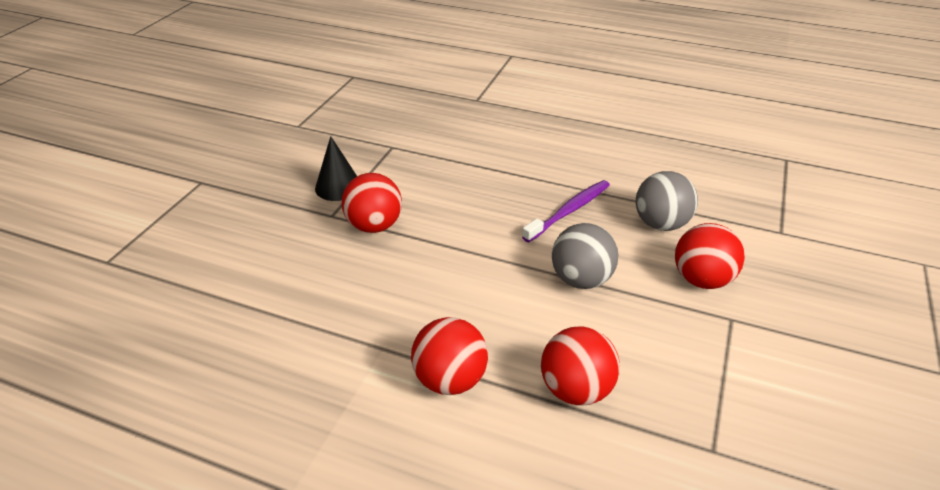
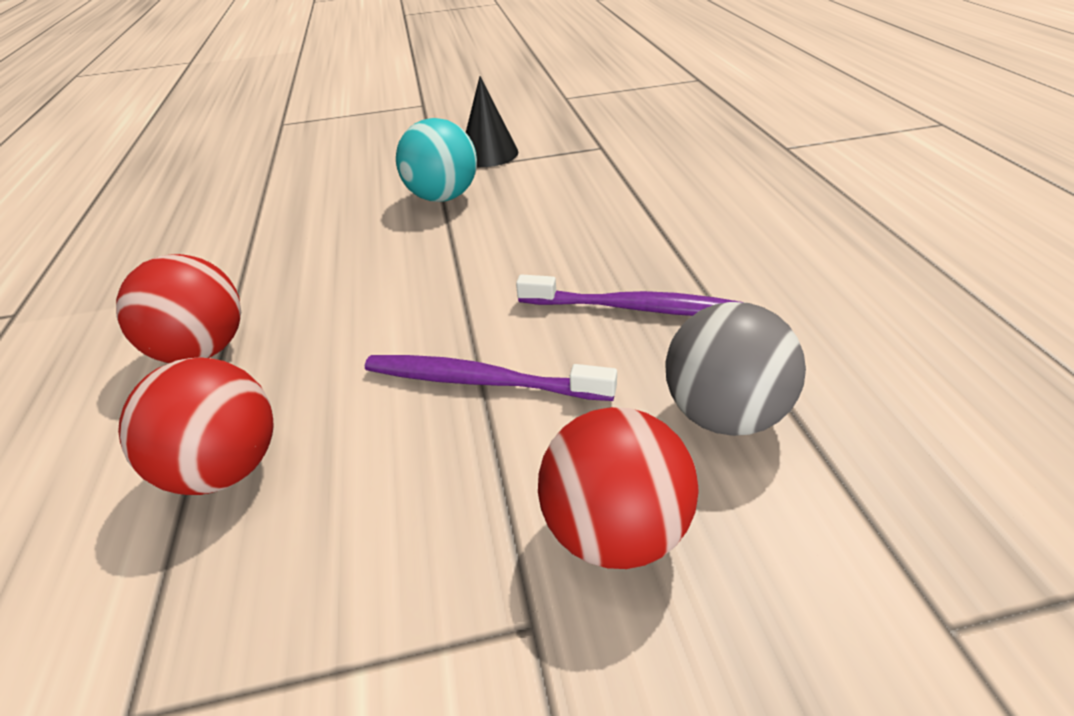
camera: 60 degrees right, 0 degrees up
(374, 226) = (443, 197): red ball -> turquoise ball
(581, 279) = (480, 381): grey ball -> purple toothbrush

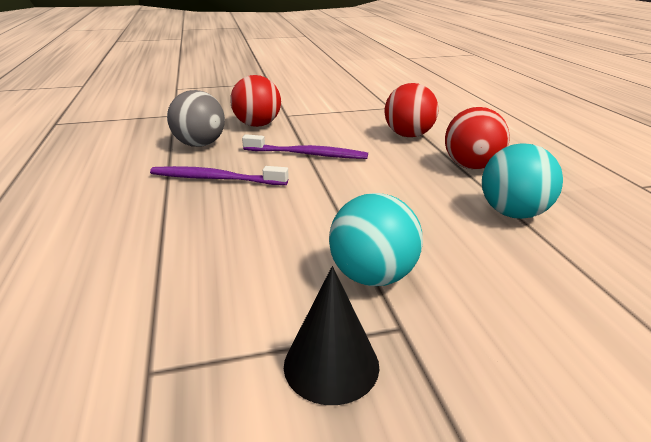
camera: 175 degrees right, 10 degrees down
(247, 263) = (513, 213): none -> turquoise ball

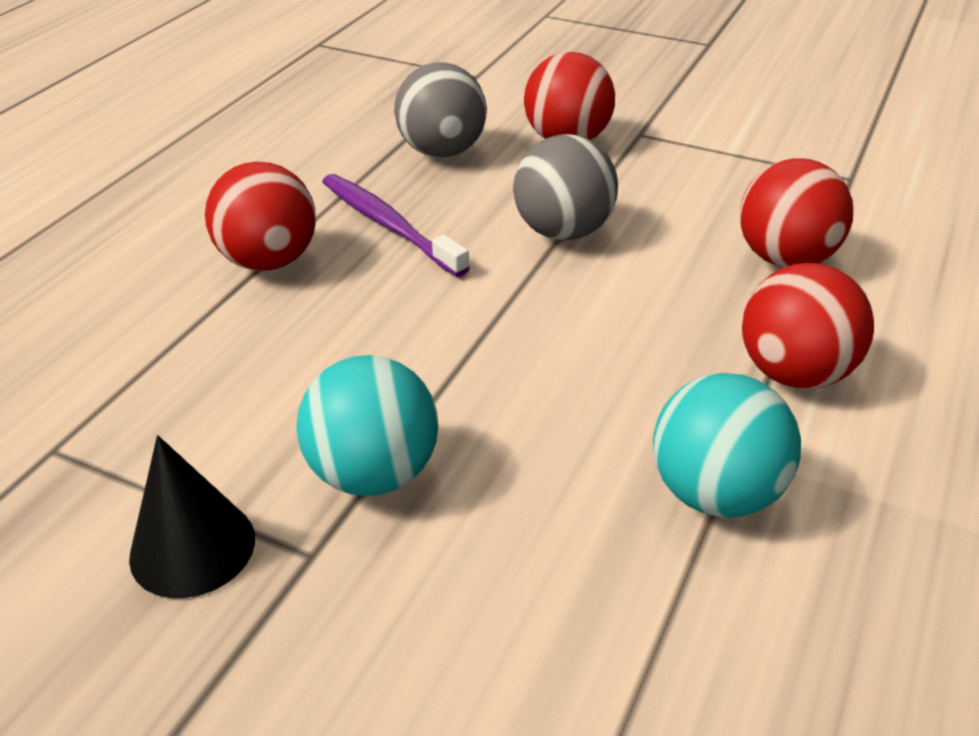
camera: 40 degrees right, 10 degrees up
(165, 216) = (269, 261): none -> red ball
(308, 154) = (563, 231): purple toothbrush -> grey ball

